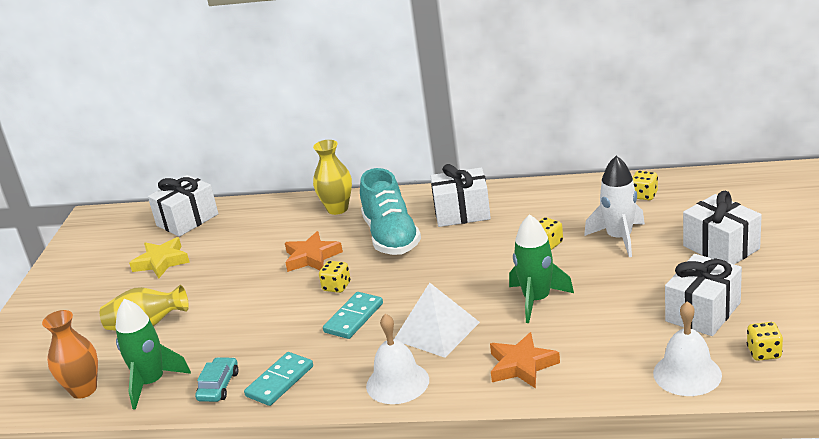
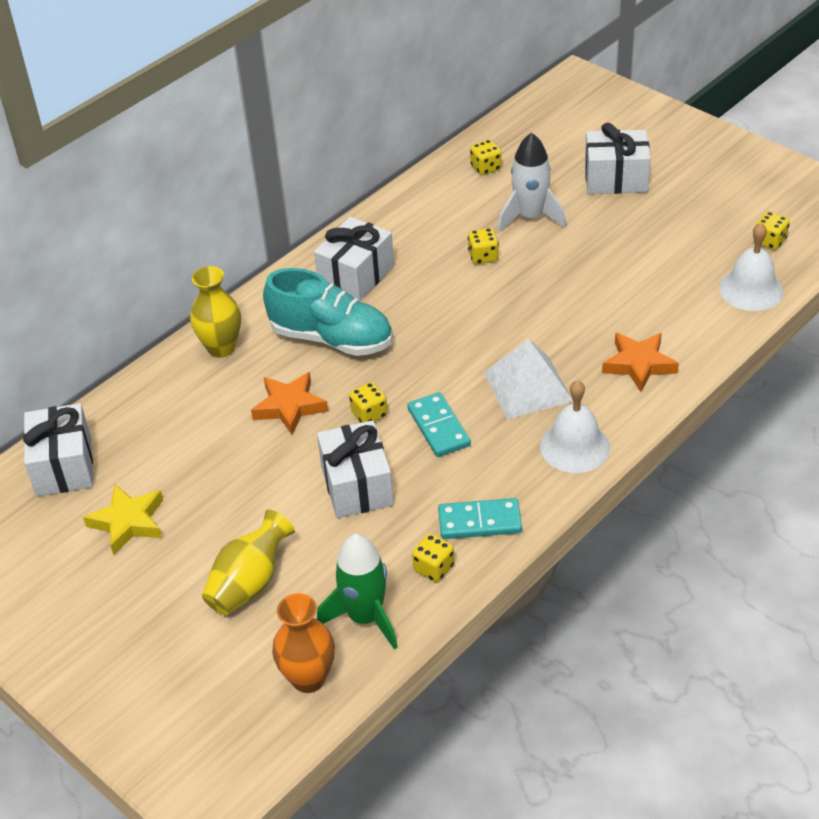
camera: 55 degrees left, 15 degrees up
(219, 386) = (434, 568): turquoise car -> yellow dice
(280, 381) = (479, 521): turquoise domino -> turquoise domino turned 75 degrees counterclockwise
(537, 300) = (558, 308): green rocket -> none
(703, 312) = (686, 237): white gift -> white gift (357, 486)

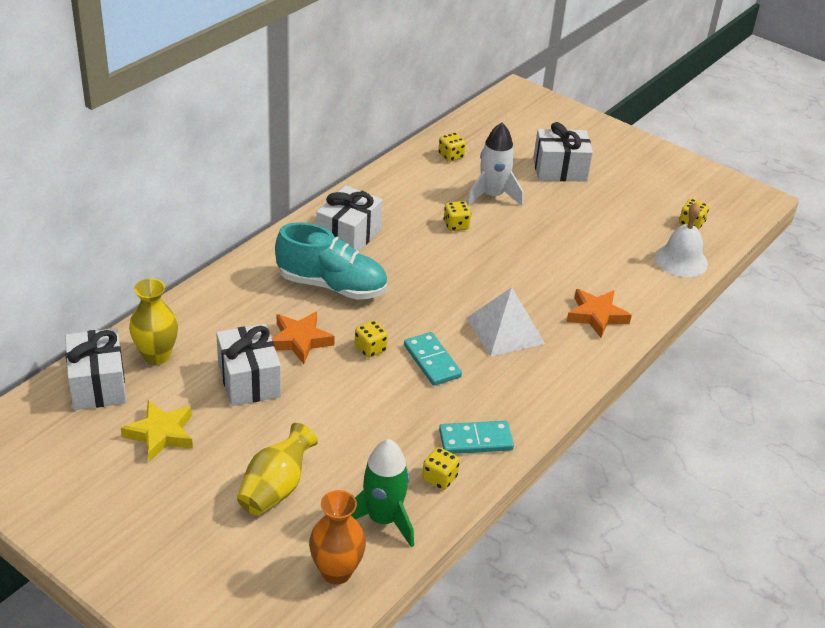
camera: 10 degrees left, 5 degrees down
(221, 348) = (235, 290): yellow vase -> yellow vase (156, 355)
(357, 486) = (365, 408): white gift -> white gift (249, 380)
(575, 447) = (550, 380): white bell -> none

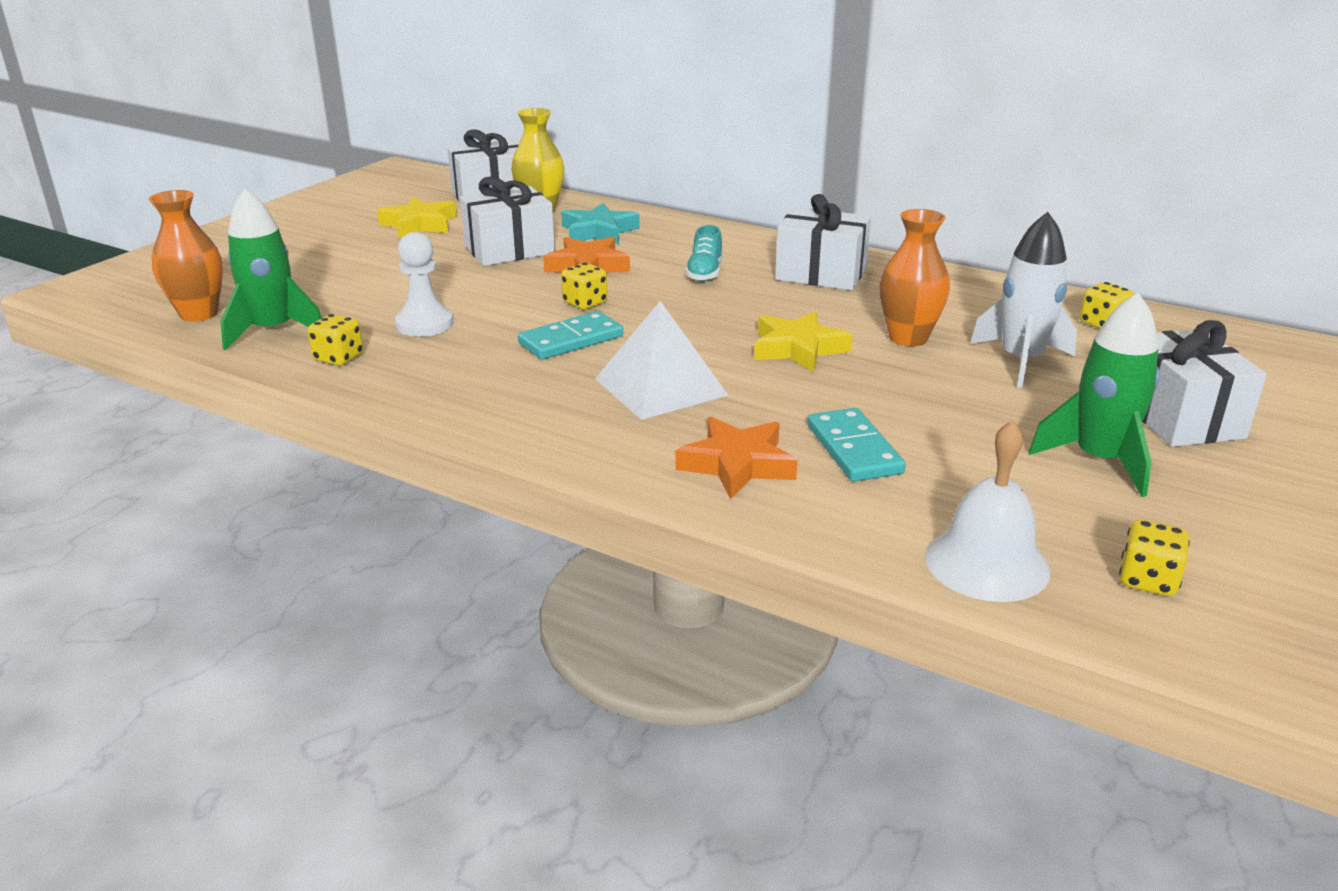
camera: 85 degrees right, 10 degrees down
(224, 327) = (598, 231): none -> turquoise star
(276, 488) = (334, 276): yellow vase -> none
(332, 286) = (704, 273): turquoise shoe -> turquoise shoe, size x0.48
(389, 432) = (424, 324): none -> white pawn
(456, 225) = (908, 338): yellow dice -> orange vase
(463, 269) = (798, 349): none -> yellow star
(475, 440) = (411, 377): turquoise domino -> turquoise domino (854, 449)
(598, 205) = (1099, 460): none -> green rocket

